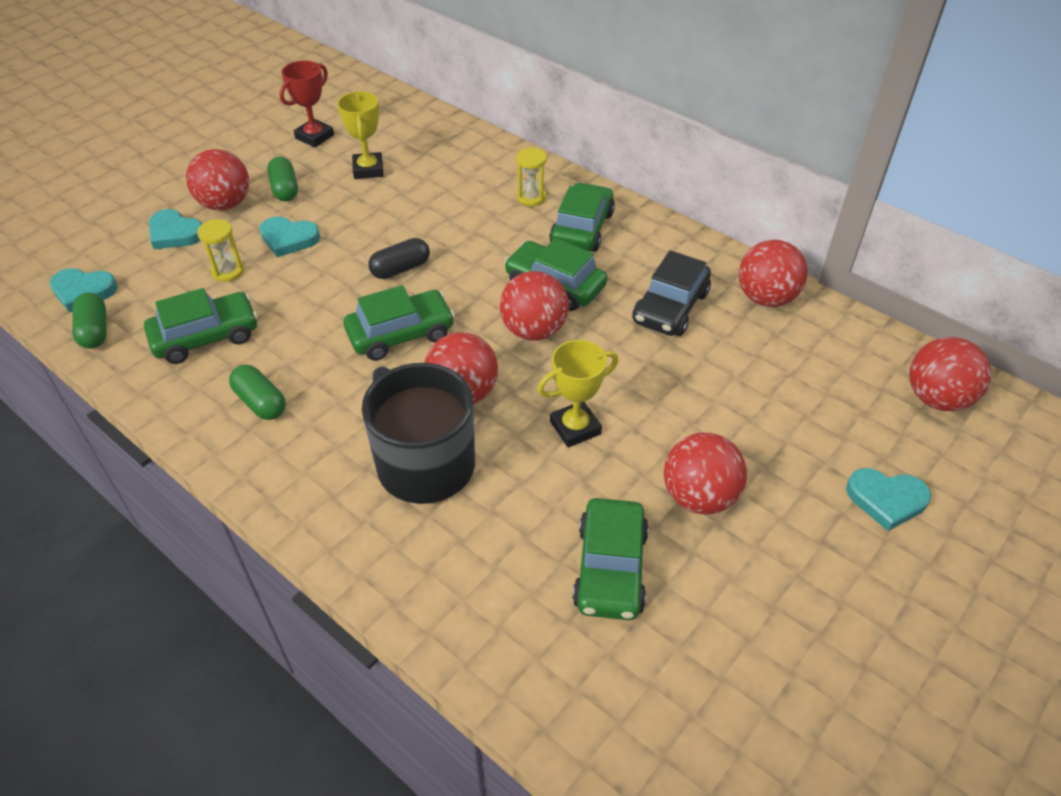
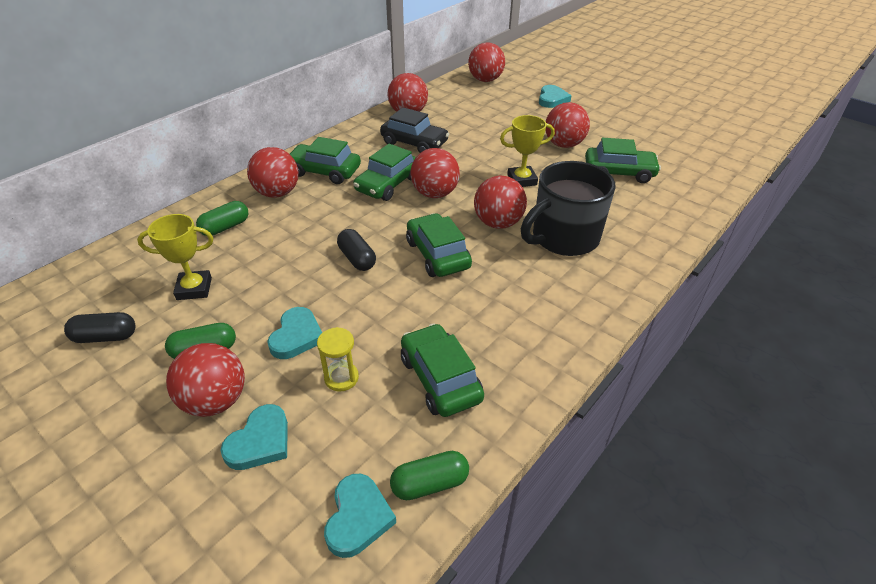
camera: 90 degrees left, 5 degrees down
(260, 402) = (520, 327): green capsule -> green capsule (225, 227)
(314, 137) = (105, 337): red trophy -> black capsule
(531, 197) = (277, 193): yellow hourglass -> red ball
(575, 428) = (522, 180): yellow trophy -> yellow trophy turned 75 degrees counterclockwise

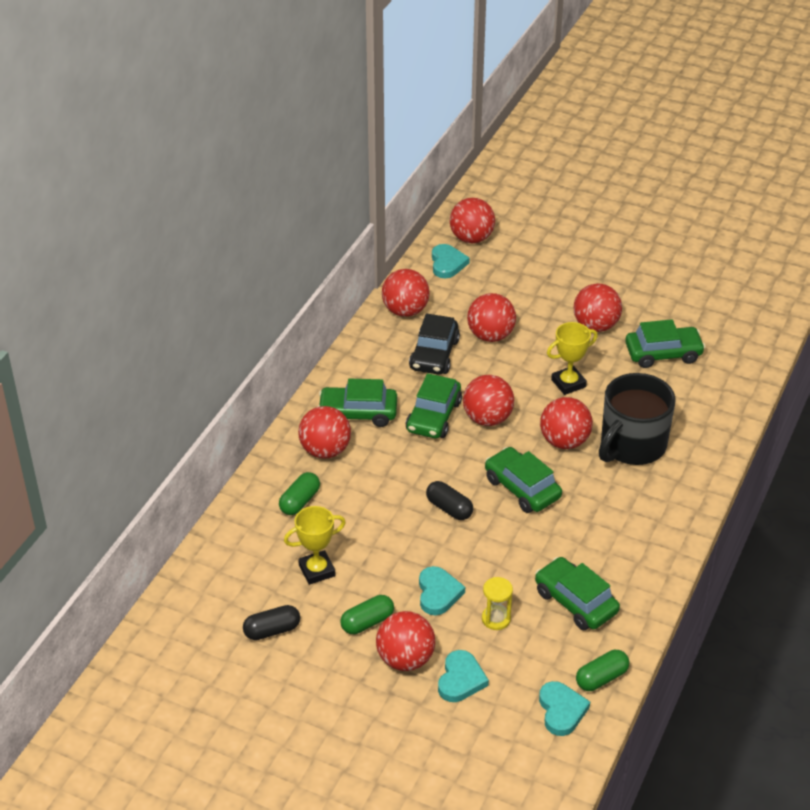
camera: 15 degrees left, 0 degrees up
(414, 143) = (434, 354): black car -> black car turned 90 degrees clockwise
(469, 138) = (490, 335): none -> red ball
(552, 99) = (561, 257): turquoise heart -> turquoise heart (447, 264)

